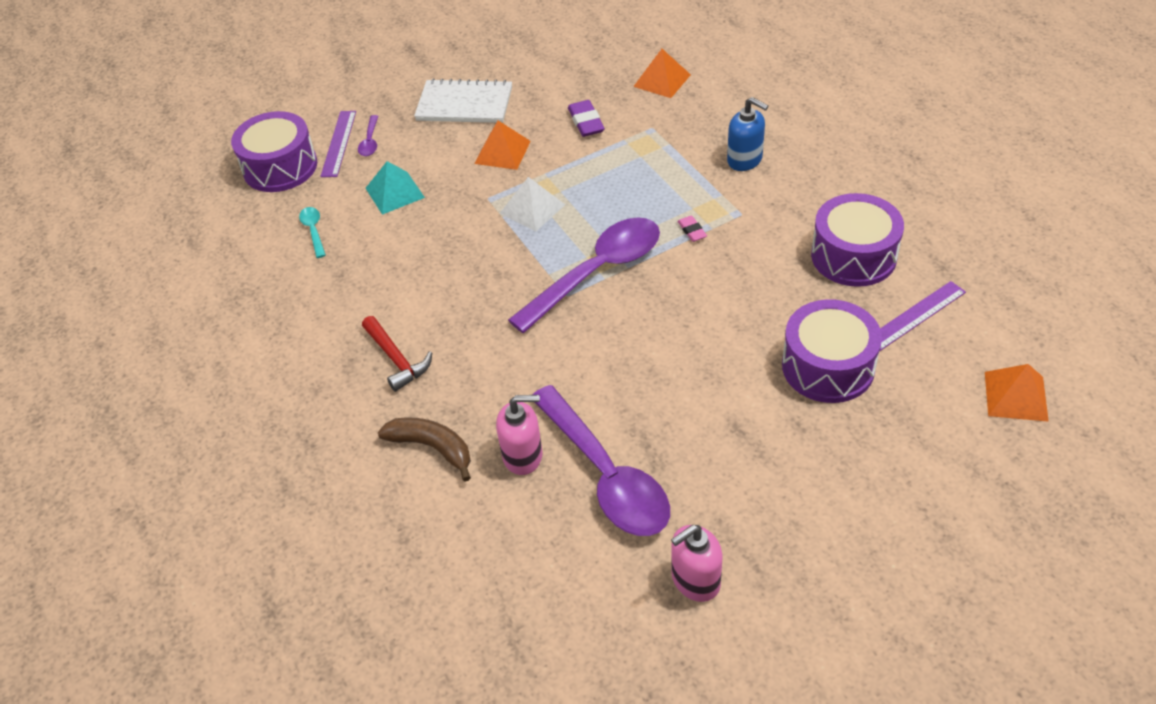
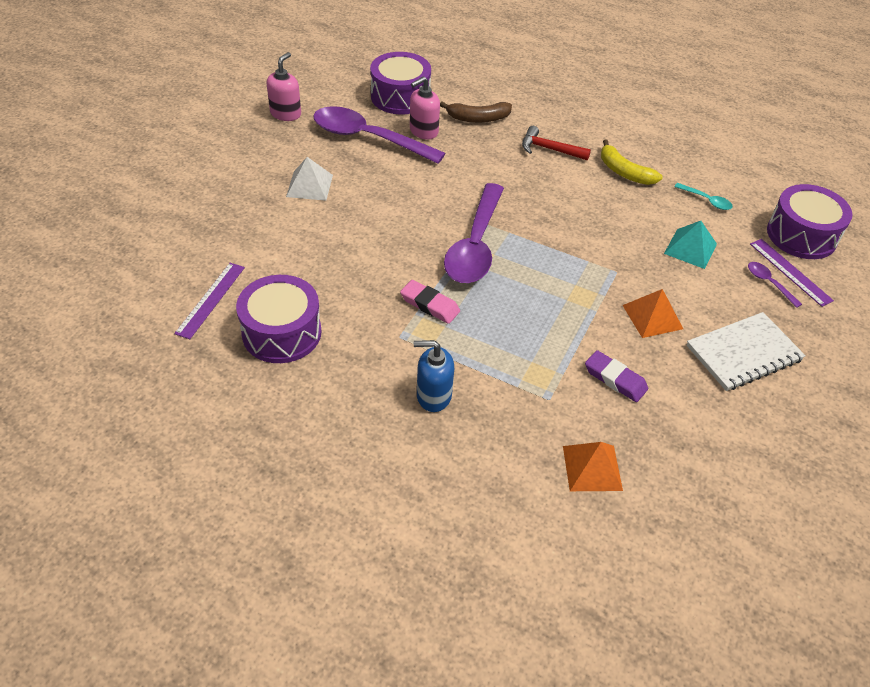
camera: 140 degrees right, 0 degrees up
(351, 295) = (624, 172): none -> yellow banana
(532, 209) = (572, 275): white pyramid -> white pyramid (309, 185)
(692, 231) = (430, 305): pink eraser -> pink eraser, size x1.66
(828, 366) = (263, 240): purple drum -> purple drum (400, 97)
(1016, 396) = (118, 267): orange pyramid -> none

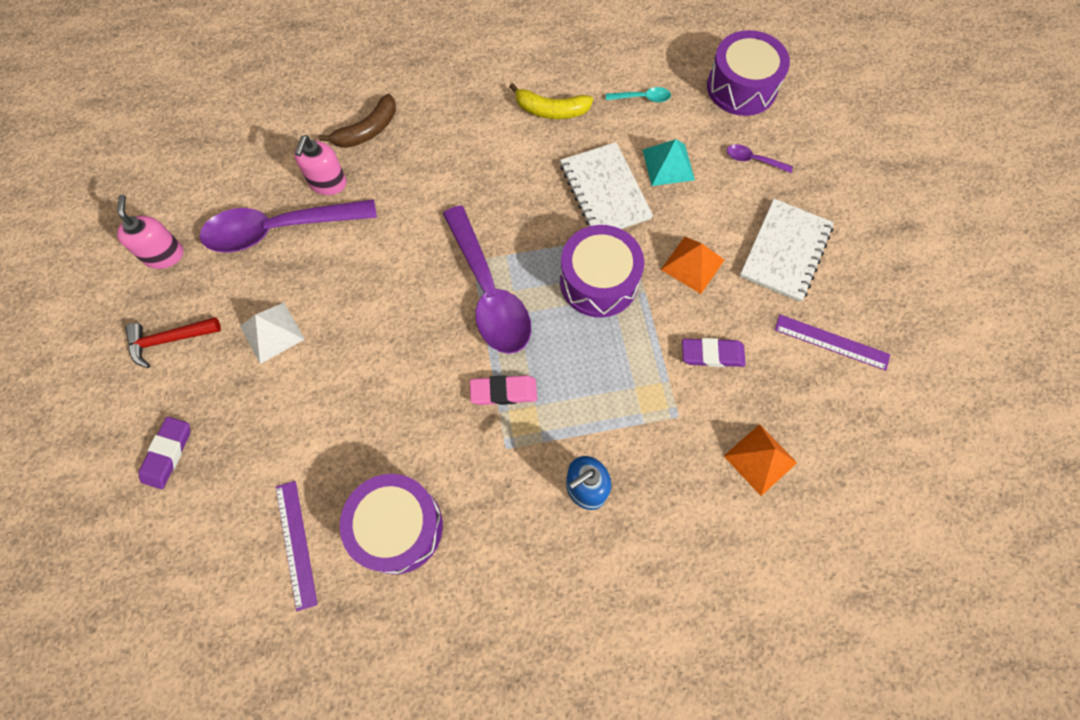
camera: 35 degrees left, 20 degrees up
(186, 208) = (168, 453): none -> purple eraser
(400, 97) = (267, 152): purple drum -> purple drum (598, 281)
(549, 149) = (464, 126): red hammer -> red hammer (169, 340)
(622, 237) = (605, 191): none -> white notebook
(790, 272) = (760, 136): purple ruler -> purple ruler (831, 342)

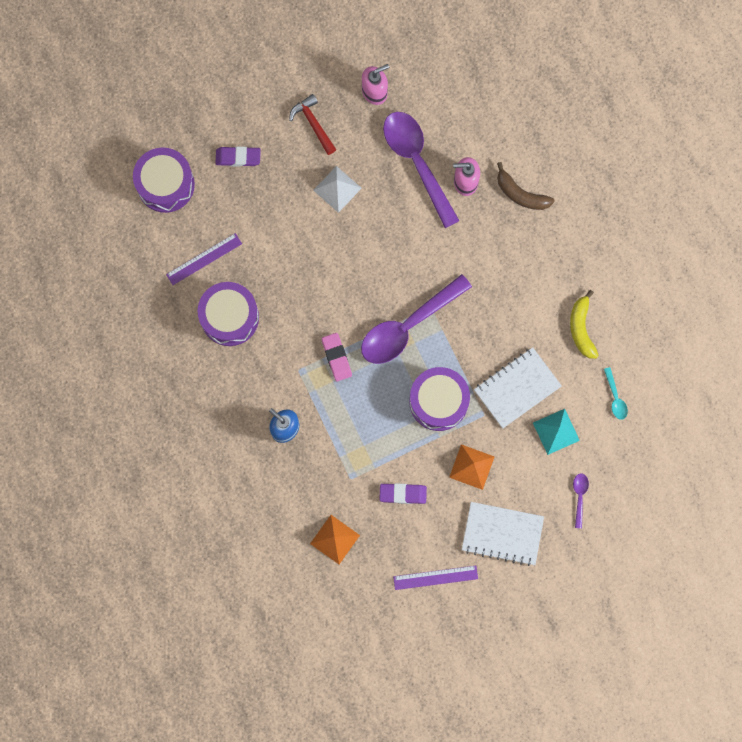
camera: 75 degrees right, 10 degrees up
(712, 354) = (403, 494): purple eraser -> purple eraser turned 75 degrees counterclockwise
(741, 87) = (650, 476): purple drum -> purple drum (165, 184)
(831, 342) = (435, 577): purple ruler -> purple ruler turned 75 degrees clockwise

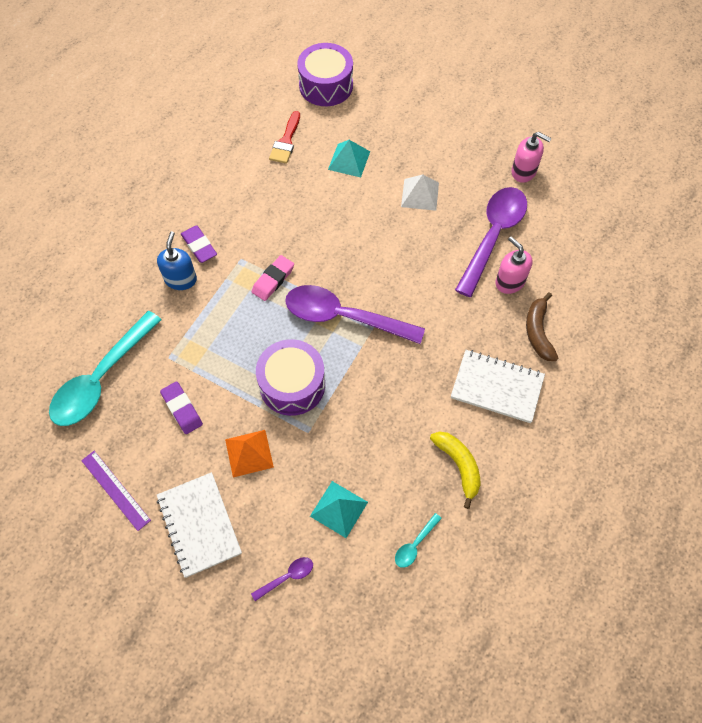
camera: 55 degrees right, 15 degrees down
(204, 259) = (286, 141): purple ruler -> red brush
(229, 317) = (250, 185): purple drum -> none
(238, 157) = (387, 116): purple eraser -> purple eraser (199, 246)
(262, 221) = (349, 160): none -> turquoise pyramid
(313, 123) = (459, 147): red hammer -> none
(335, 539) = (101, 379): orange pyramid -> turquoise spoon
(517, 388) = (355, 445): white notebook -> white notebook (497, 387)
(581, 328) = (458, 466): yellow banana -> yellow banana turned 105 degrees clockwise

